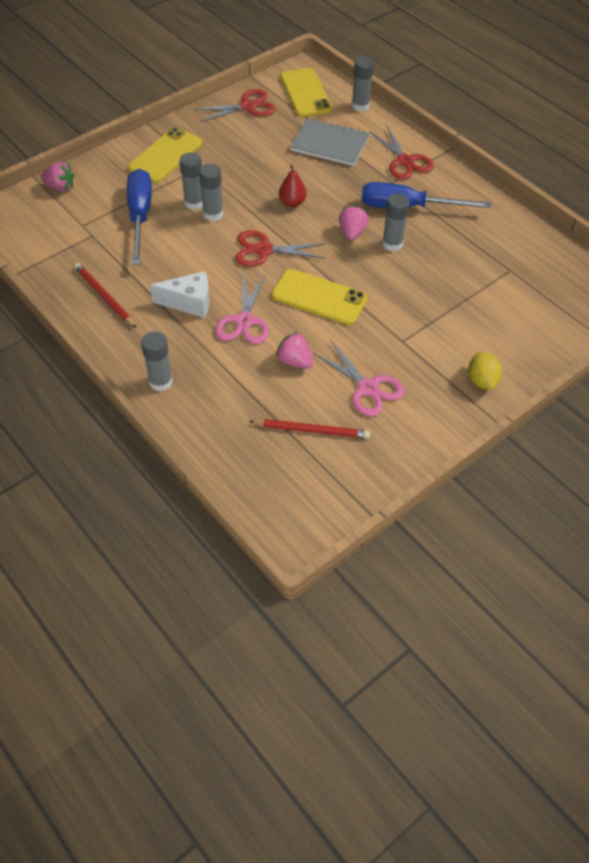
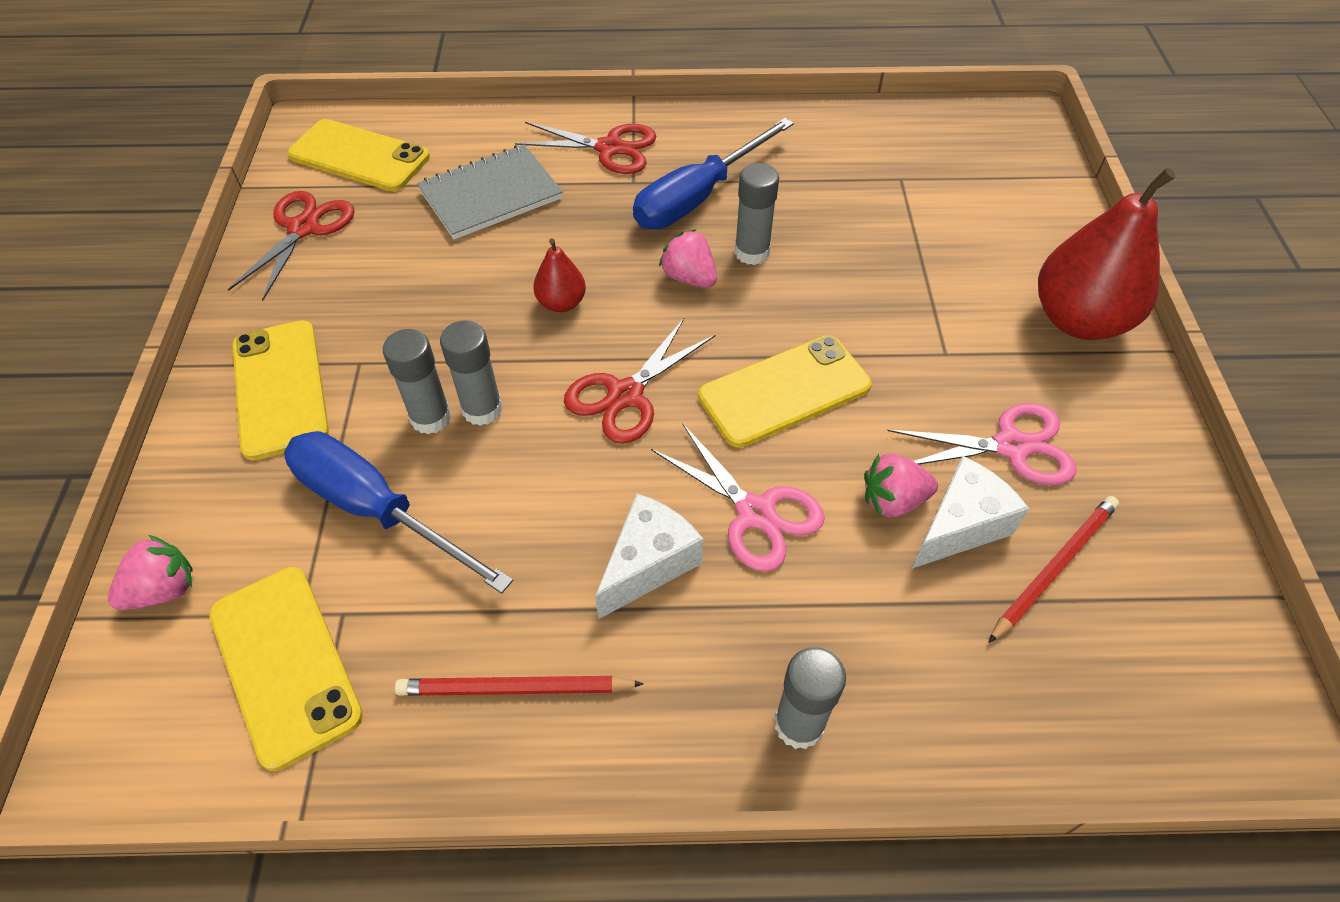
camera: 50 degrees left, 0 degrees up
(61, 234) = (285, 664): none -> yellow phone
(303, 389) = (960, 526): none -> white cheese
(360, 106) = (454, 123): grey glue stick -> none
(481, 380) = (1079, 320): yellow lemon -> red pear

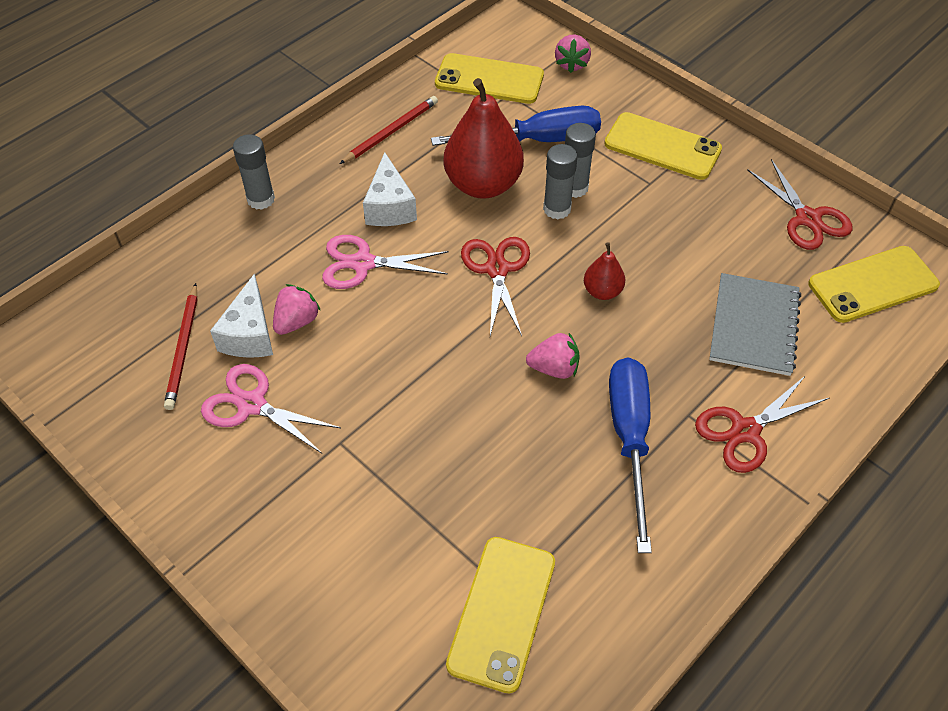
camera: 135 degrees right, 0 degrees up
(752, 252) = (539, 421): grey glue stick -> none
(784, 391) = (414, 338): yellow phone -> yellow phone (502, 613)
(1011, 446) = (252, 404): pink scissors -> pink scissors turned 75 degrees clockwise
(1079, 320) = (266, 548): red pear -> red pear (483, 184)

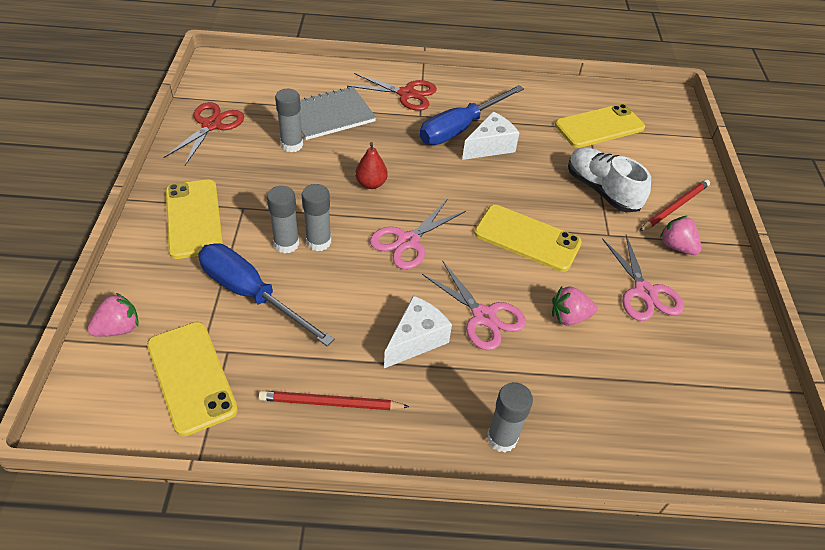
camera: 135 degrees left, 5 degrees down
(183, 348) = (664, 364): red pencil -> red pencil (674, 207)
(249, 334) = (609, 335): white cheese -> white cheese (490, 146)
(400, 498) = (601, 190): none -> white shoe
(483, 184) = (334, 297): red pear -> none
(497, 269) = (408, 241): red scissors -> pink scissors
(554, 368) = (452, 176): pink strawberry -> pink strawberry (676, 246)
(721, 264) = (292, 145): none -> grey glue stick
(873, 284) = (248, 85): yellow phone -> yellow phone (527, 238)

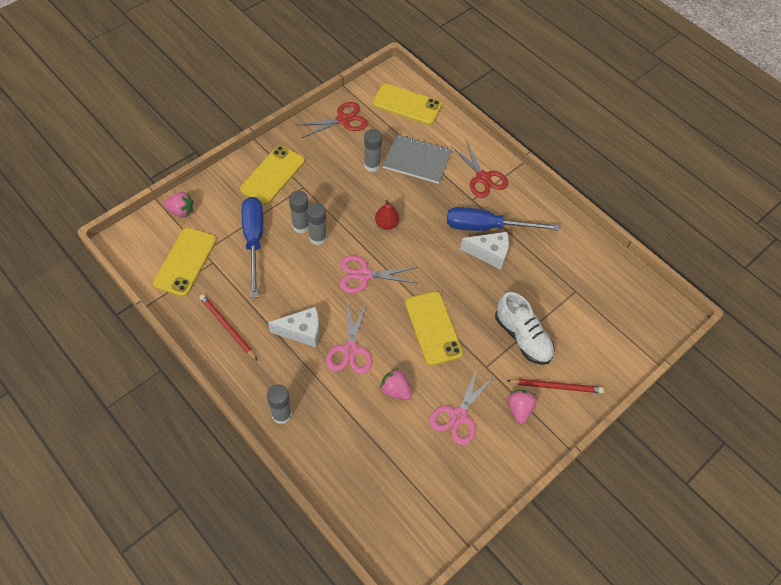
camera: 45 degrees right, 10 degrees up
(599, 126) = (585, 295): yellow phone -> yellow phone (407, 104)
(601, 190) = (522, 337): white shoe -> white shoe turned 135 degrees clockwise

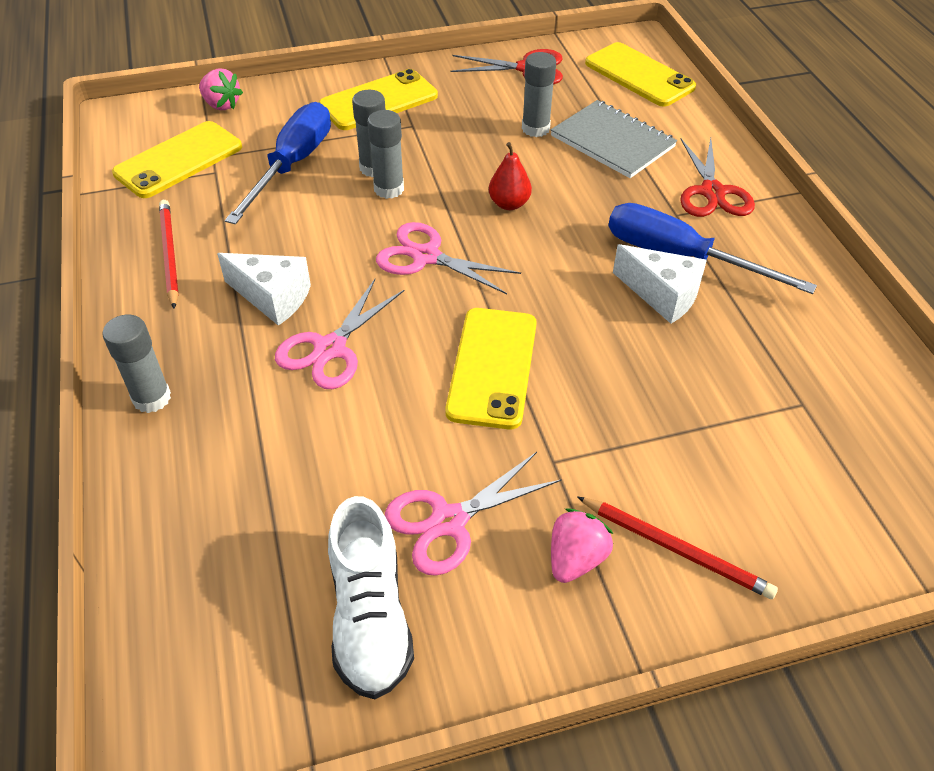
camera: 30 degrees right, 10 degrees down
(395, 390) = (362, 435): pink strawberry -> none
(522, 337) = (652, 440): white shoe -> white shoe (370, 616)

